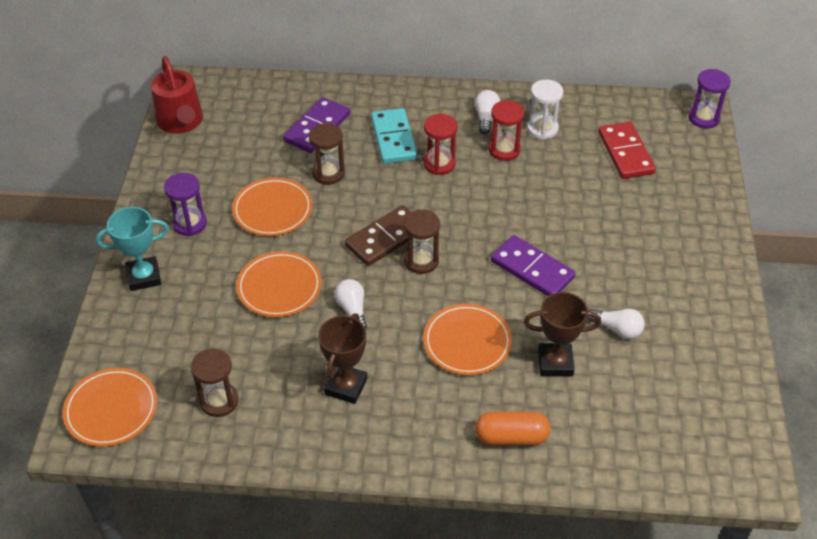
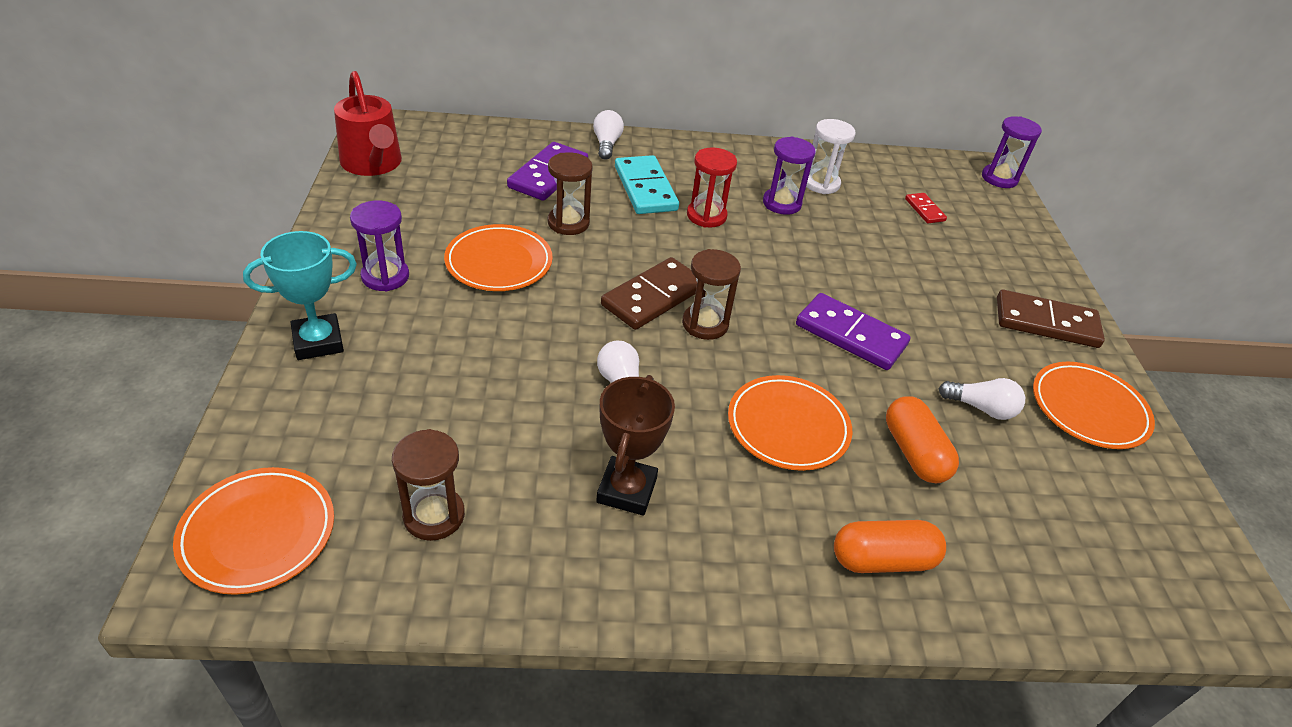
camera: 10 degrees left, 5 degrees down
(279, 287) = (515, 355): orange plate -> orange plate (1089, 409)
(486, 117) = (752, 170): white light bulb -> white light bulb (607, 144)
(504, 150) = (781, 203): red hourglass -> purple hourglass
(555, 363) = (914, 452): brown trophy -> orange capsule
(626, 153) = (924, 210): red domino -> red domino, size x0.52
(695, 258) = (1046, 323): none -> brown domino

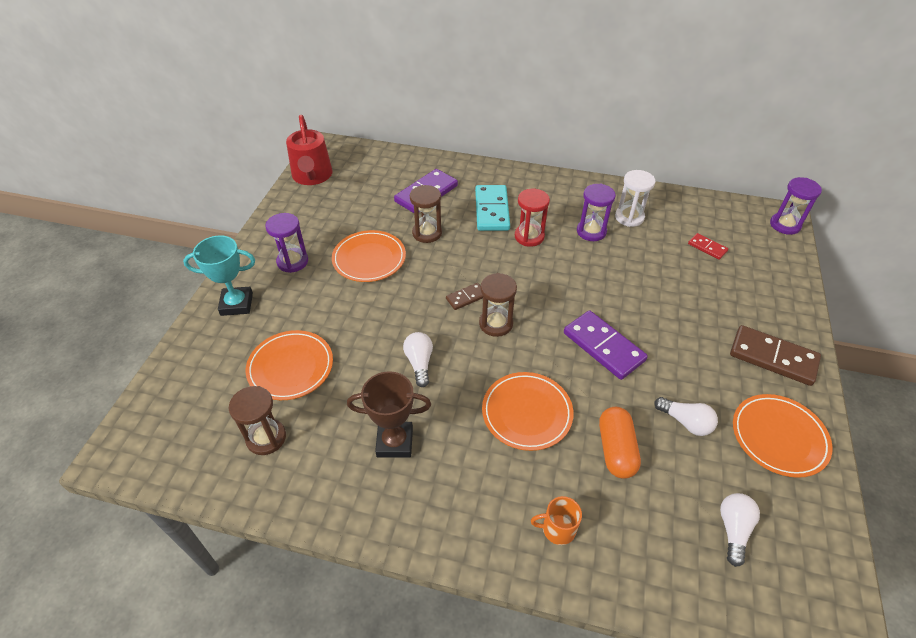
camera: 20 degrees right, 5 degrees up
(258, 533) = (161, 430): orange plate -> orange plate (290, 367)
(607, 144) = (476, 172): white light bulb -> white light bulb (733, 529)
(626, 490) = (395, 442): brown trophy -> brown trophy turned 60 degrees clockwise
(653, 297) = (466, 297): brown domino -> brown domino, size x0.52
(882, 560) = (557, 529): orange capsule -> orange mug
(924, 210) = (707, 247): red domino -> red domino turned 45 degrees counterclockwise

